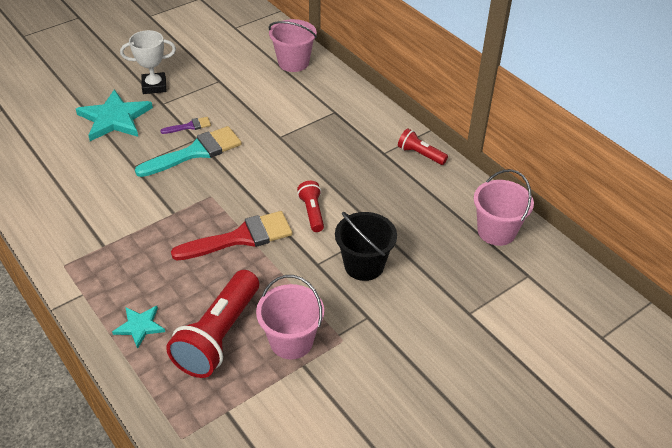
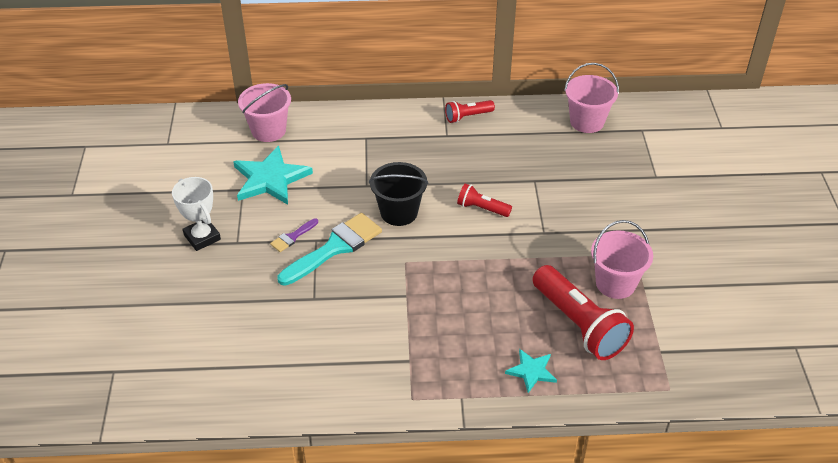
camera: 55 degrees left, 0 degrees up
(114, 118) = (225, 286): turquoise star -> turquoise star (270, 179)
(154, 86) = (202, 237): white trophy -> white trophy turned 60 degrees counterclockwise
(189, 126) = (292, 237): purple brush -> purple brush turned 150 degrees counterclockwise
(196, 152) = (335, 247): turquoise brush -> turquoise brush turned 45 degrees clockwise
(241, 237) = (476, 264): red brush -> none
(364, 265) = (566, 207): black bucket -> black bucket (399, 212)

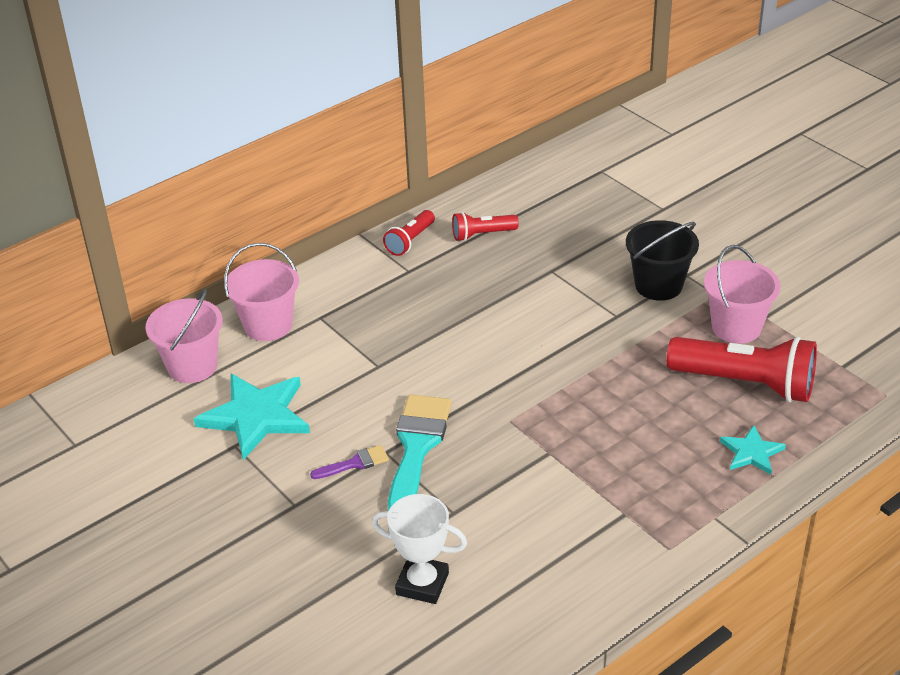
camera: 35 degrees left, 5 degrees down
(202, 237) = (245, 523): white trophy -> white trophy (422, 584)
(292, 237) = (355, 463): purple brush -> purple brush turned 120 degrees counterclockwise
(399, 212) = (446, 375): black bucket -> black bucket (658, 285)
(482, 208) = (529, 325): red flashlight -> red flashlight (482, 235)
(587, 122) = (539, 188): pink bucket -> pink bucket (268, 325)

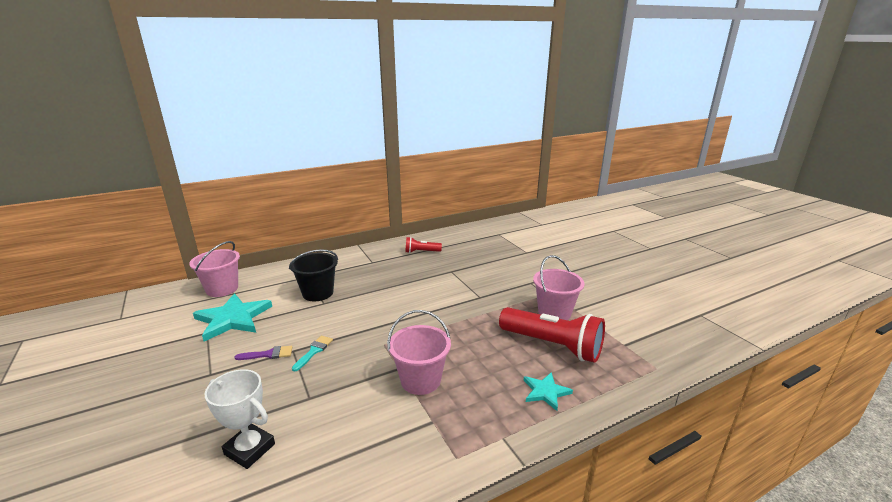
camera: 10 degrees right, 15 degrees down
(268, 325) = (279, 276): pink bucket -> pink bucket (420, 380)
(410, 241) = (381, 250): red flashlight -> none
(417, 448) = (314, 351): turquoise brush -> turquoise brush, size x0.47
(658, 285) = (511, 285): black bucket -> black bucket (318, 293)

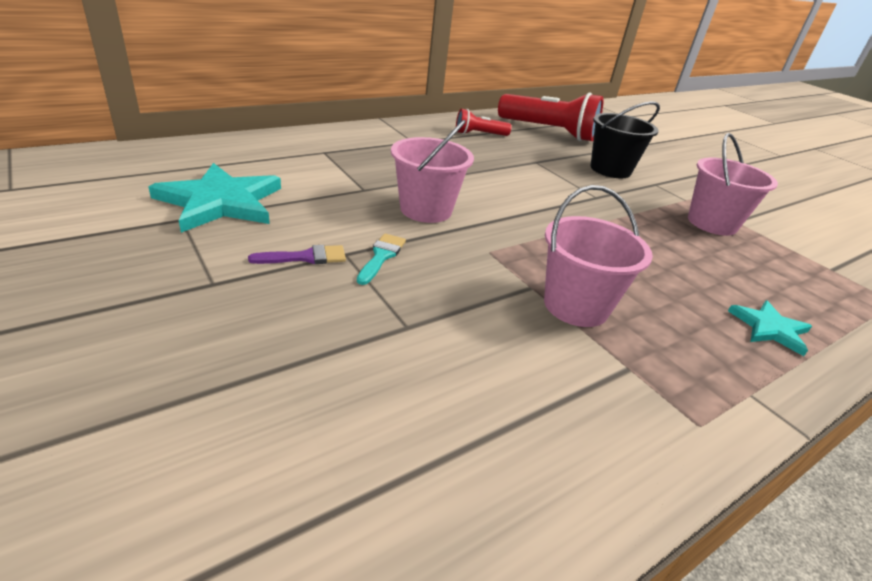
camera: 10 degrees left, 10 degrees up
(222, 289) = (184, 159): pink bucket -> pink bucket (426, 210)
(249, 449) = (338, 410): white trophy -> none
(318, 293) = (348, 175): black bucket -> black bucket (610, 169)
(552, 345) = (737, 265): red flashlight -> red flashlight (549, 131)

